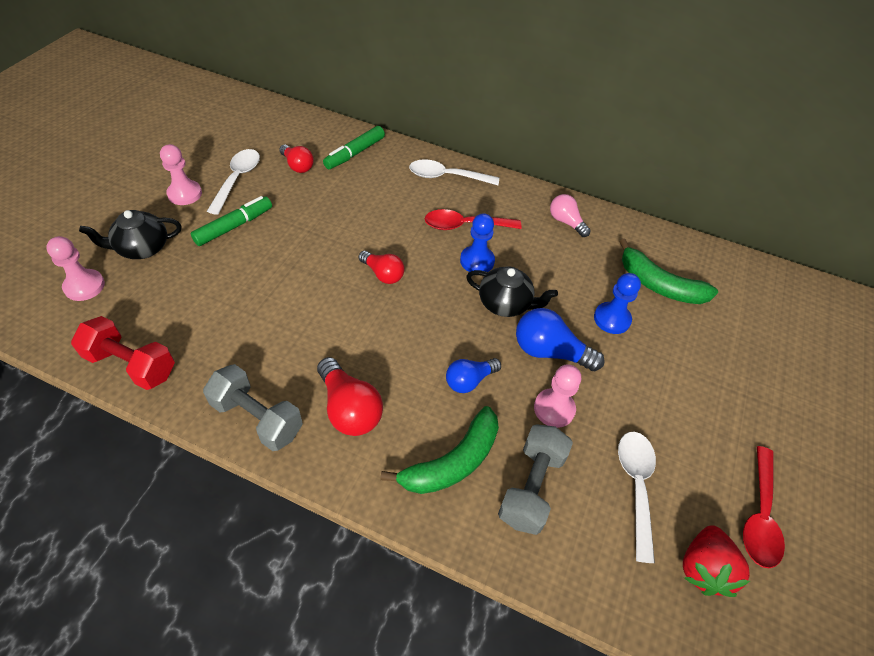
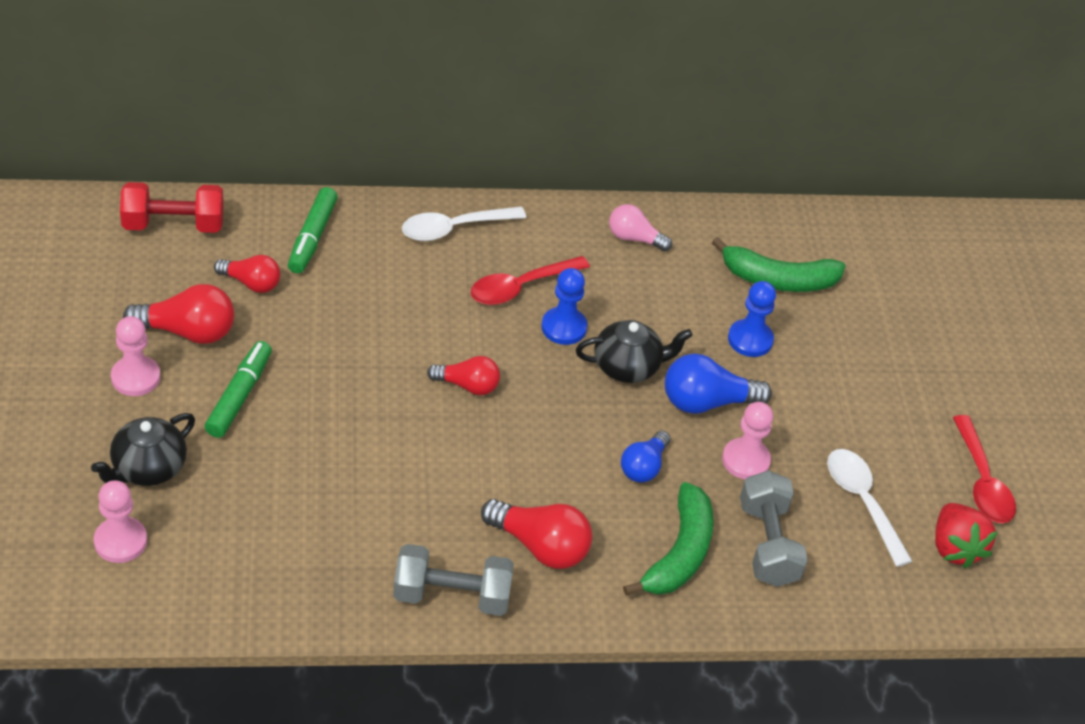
camera: 30 degrees left, 5 degrees down
(131, 365) = (264, 602): red dumbbell -> red dumbbell (173, 225)
(237, 179) = (188, 332): white spoon -> red light bulb

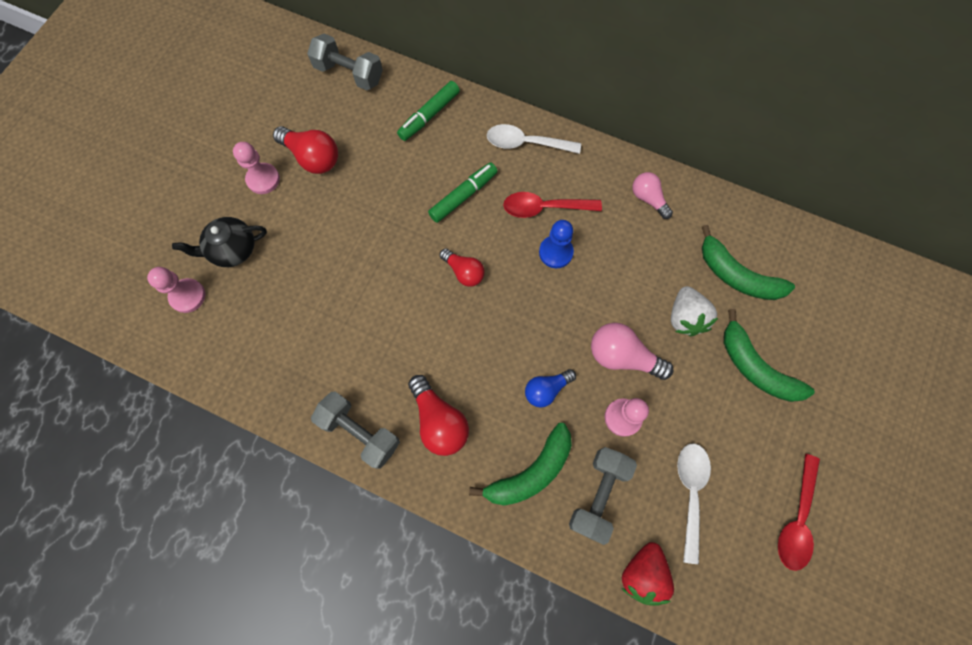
camera: 35 degrees right, 25 degrees up
(173, 225) = (349, 74): red dumbbell -> grey dumbbell
(239, 396) = (316, 219): green marker -> green marker (463, 196)
(251, 283) = (371, 136): red light bulb -> none
(628, 367) = (582, 303): black teapot -> none
(706, 402) = (622, 356): blue light bulb -> pink light bulb
(750, 340) = (685, 317): blue pawn -> white strawberry
(853, 359) = (755, 367): none -> green banana
(955, 548) = (739, 566): red strawberry -> red strawberry (642, 573)

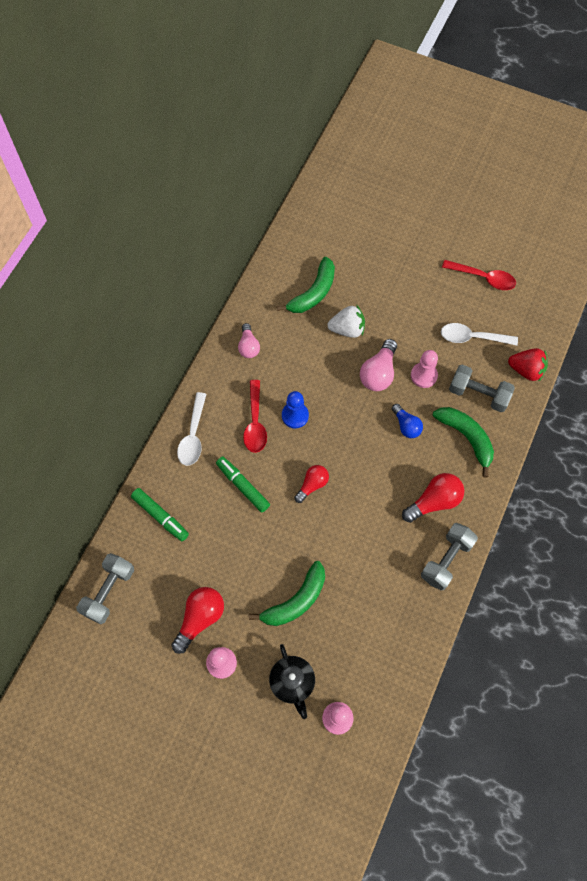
camera: 90 degrees left, 5 degrees down
(648, 199) = (248, 346): pink light bulb -> pink light bulb turned 60 degrees counterclockwise
(755, 367) = (383, 289): green banana -> green banana (296, 601)

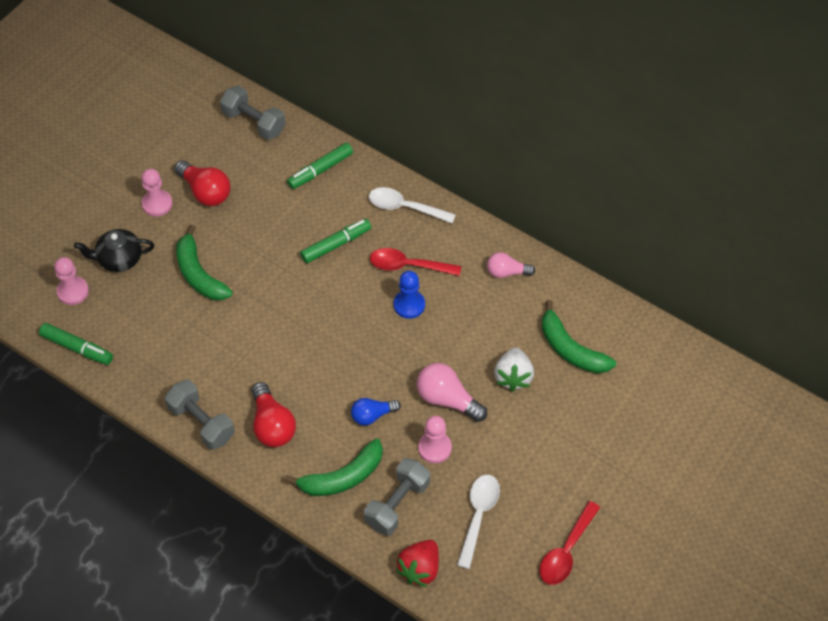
camera: 100 degrees right, 10 degrees down
(312, 485) = (322, 308): red light bulb -> none
(398, 694) = (77, 348): none -> green marker

